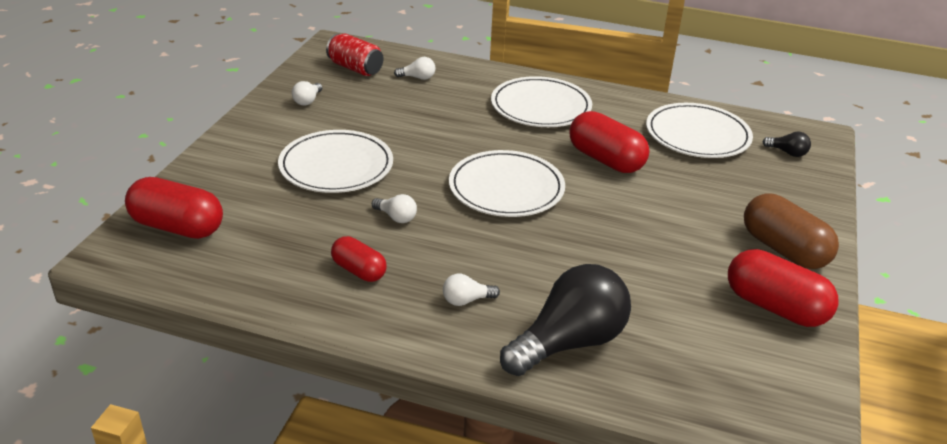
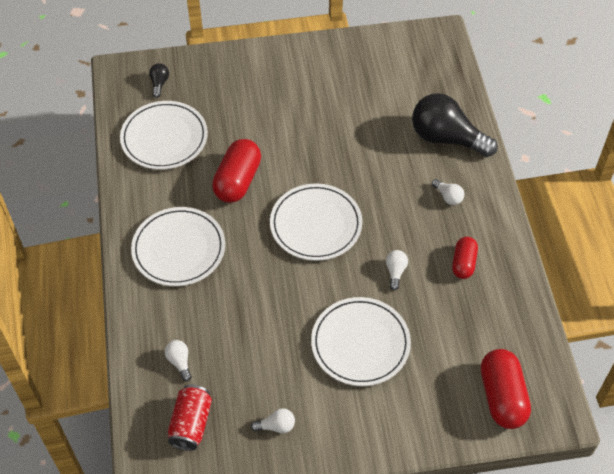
camera: 115 degrees left, 20 degrees up
(775, 307) = (348, 61): red capsule -> none
(784, 249) = (287, 66): brown capsule -> none

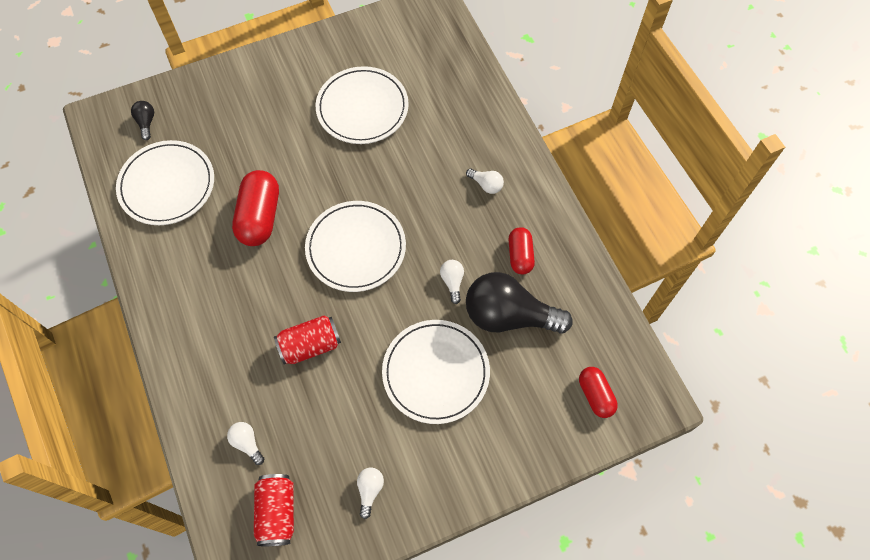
camera: 15 degrees left, 10 degrees up
(179, 249) = (214, 311): white plate -> white plate (362, 108)
(254, 295) = (310, 345): none -> red can
(276, 426) = (370, 490): white light bulb -> white light bulb turned 60 degrees counterclockwise
(446, 138) = (468, 119): black light bulb -> black light bulb (509, 316)
(502, 397) = (595, 395): red capsule -> red capsule, size x0.61

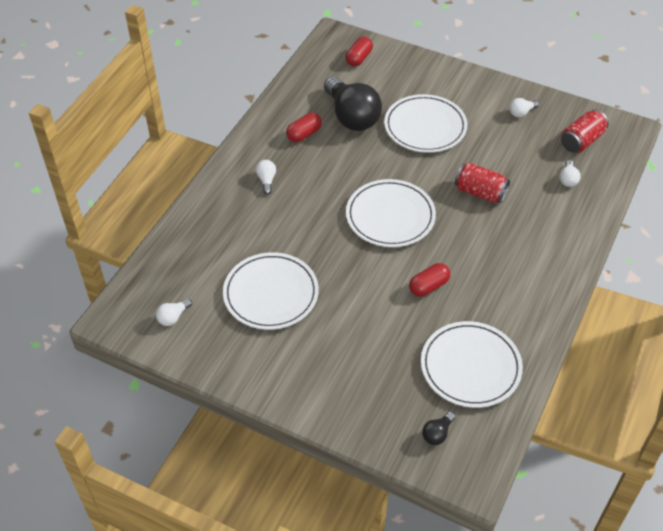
camera: 130 degrees left, 15 degrees down
(260, 217) = (428, 286): red capsule -> red capsule, size x0.61
(452, 282) = (359, 154): white light bulb -> white light bulb (173, 317)

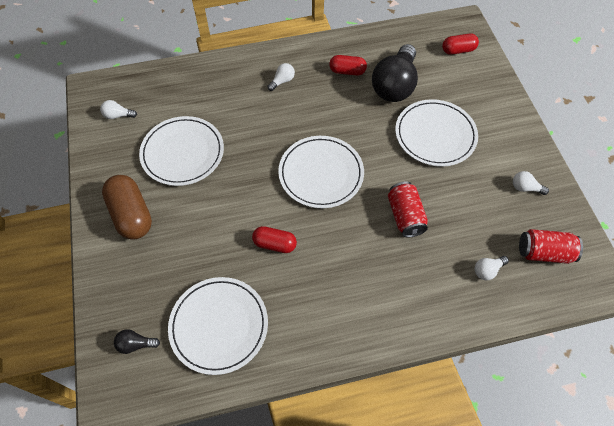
camera: 50 degrees right, 10 degrees up
(301, 367) = (131, 215): none -> brown capsule

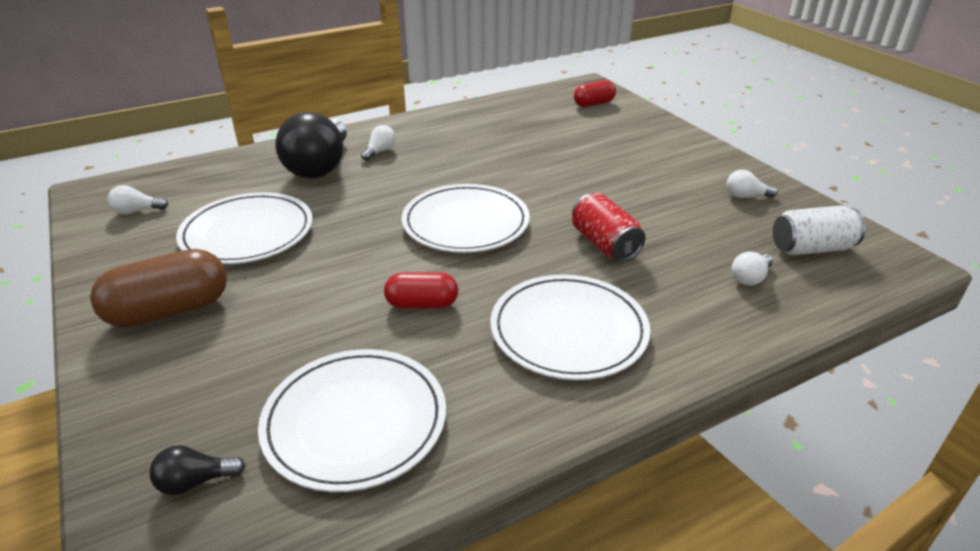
camera: 15 degrees left, 25 degrees down
(131, 215) = (169, 310): brown capsule -> brown capsule turned 75 degrees counterclockwise
(347, 71) = (464, 134): red capsule -> none
(394, 85) = (531, 137): black light bulb -> black light bulb (320, 166)
(435, 135) = (604, 169): white plate -> white plate (568, 330)
(544, 252) = (811, 248): red can -> white can

